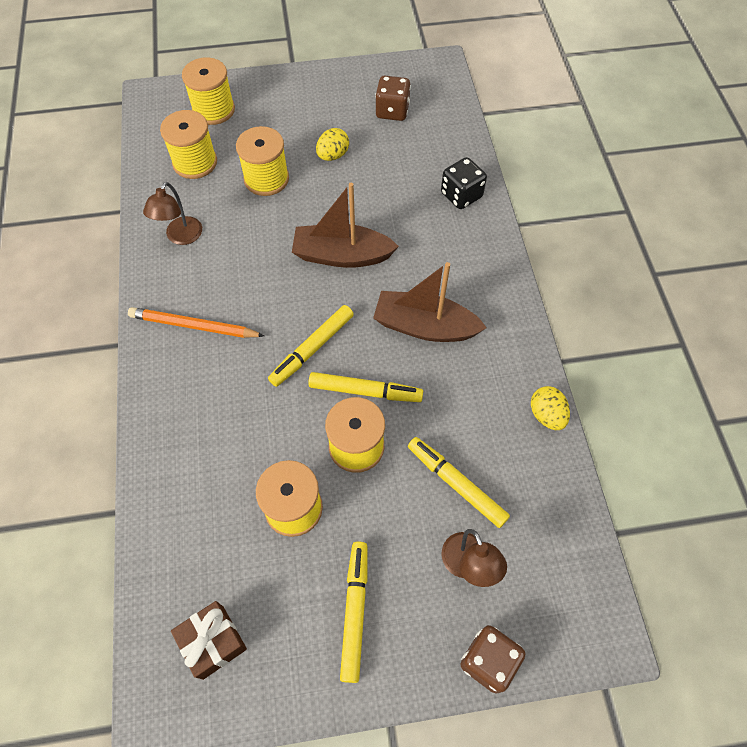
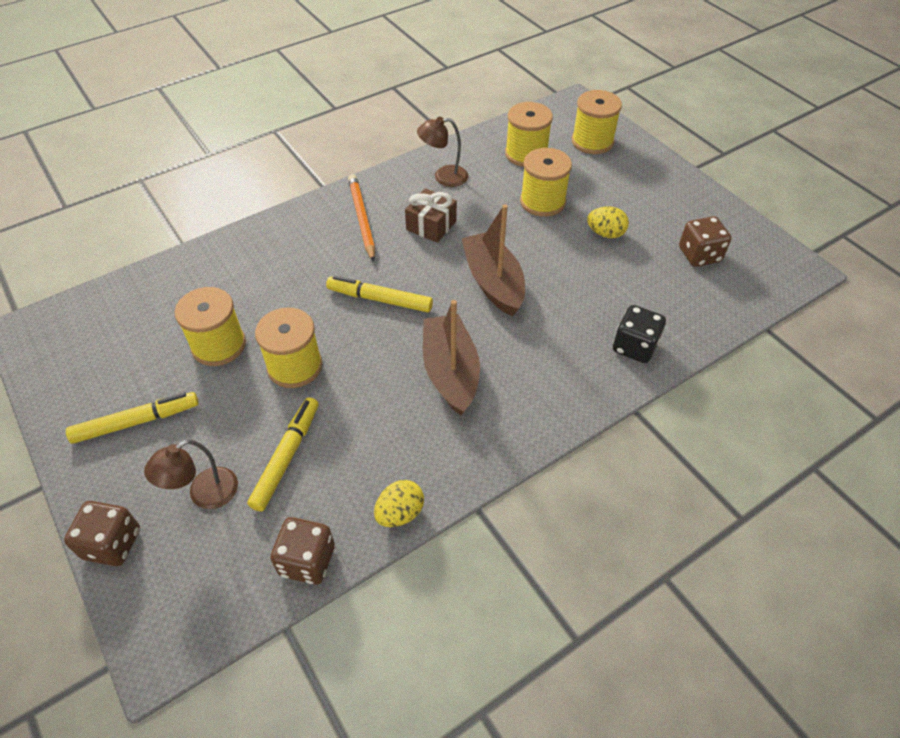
camera: 65 degrees right, 10 degrees down
(213, 642) = (89, 339): brown gift -> brown gift (431, 225)
(365, 391) = (354, 352): yellow marker -> none
(564, 498) = (307, 561): none -> brown dice

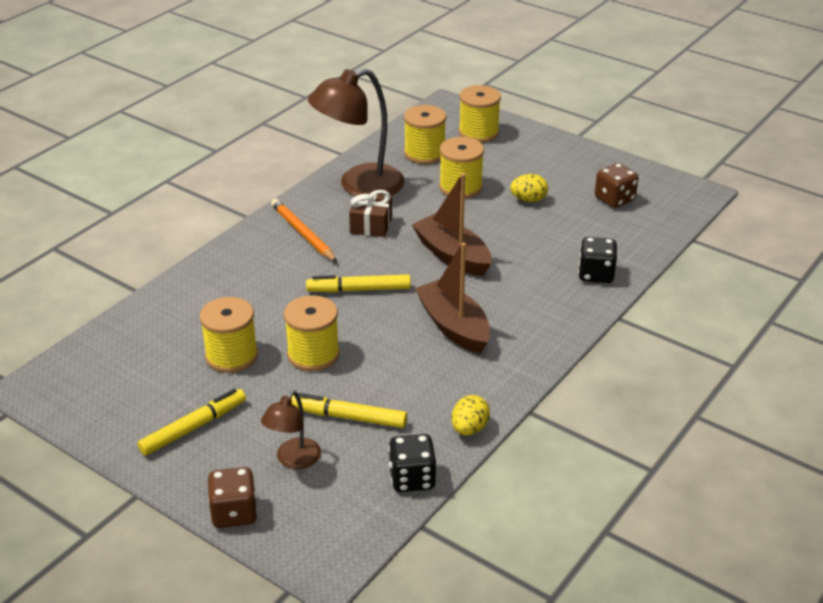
camera: 20 degrees left, 15 degrees down
(286, 457) = (349, 417): yellow marker -> yellow marker turned 75 degrees counterclockwise
(307, 561) = (412, 478): brown dice -> black dice
(443, 177) = (359, 186): brown lamp -> brown lamp, size x1.94

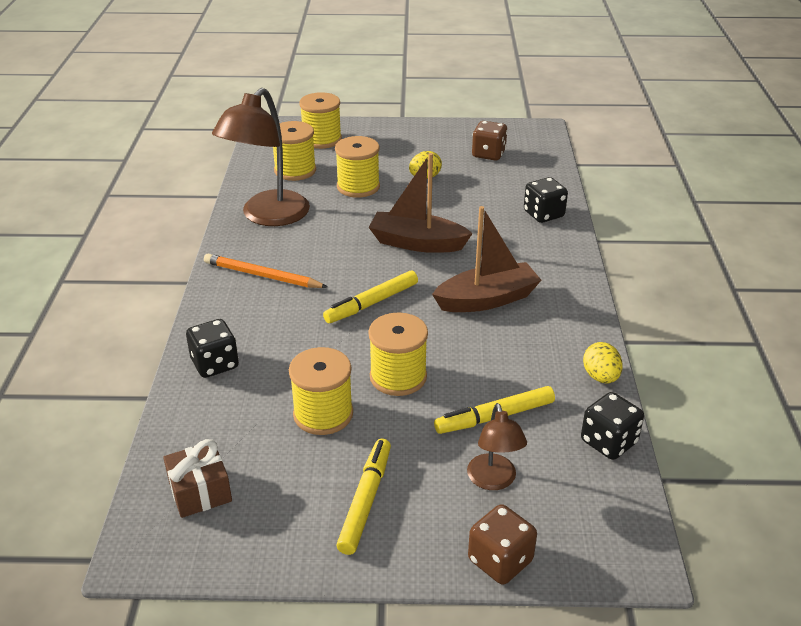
camera: 35 degrees left, 0 degrees up
(199, 286) = (215, 364): none -> black dice
(371, 225) = (318, 245): brown gift -> brown gift (200, 491)
(453, 326) = (487, 299): brown boat -> brown boat turned 135 degrees clockwise

